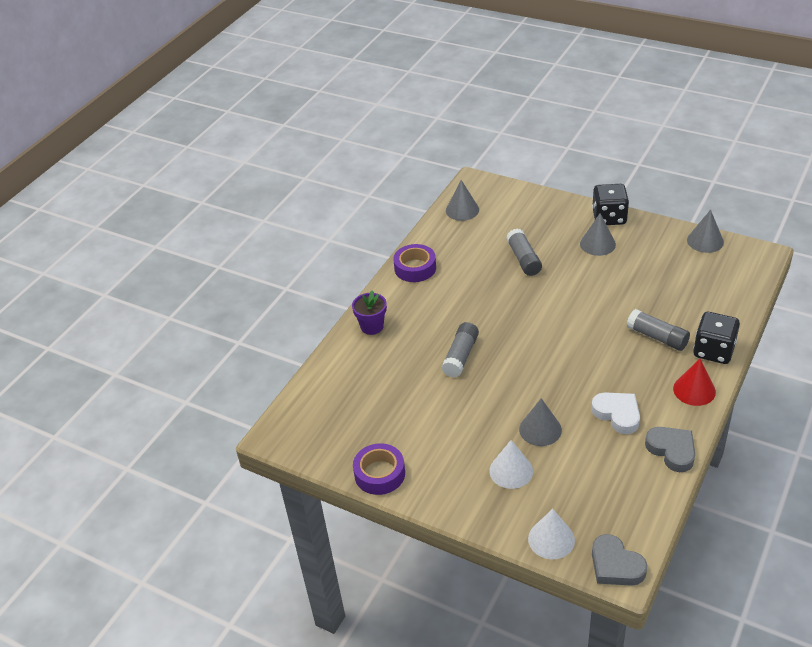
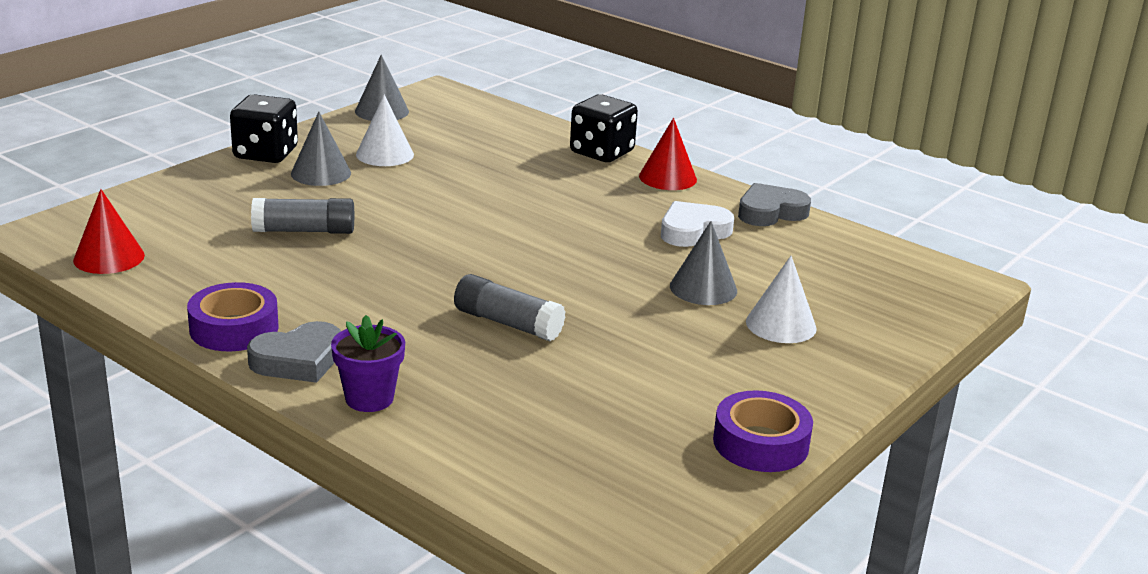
camera: 85 degrees left, 15 degrees down
(462, 210) = (109, 257): grey cone -> red cone
(551, 539) = (915, 318): white cone -> white cone (385, 154)
(615, 565) = (960, 284): grey heart -> grey heart (298, 360)
(657, 337) = (555, 177): grey glue stick -> none

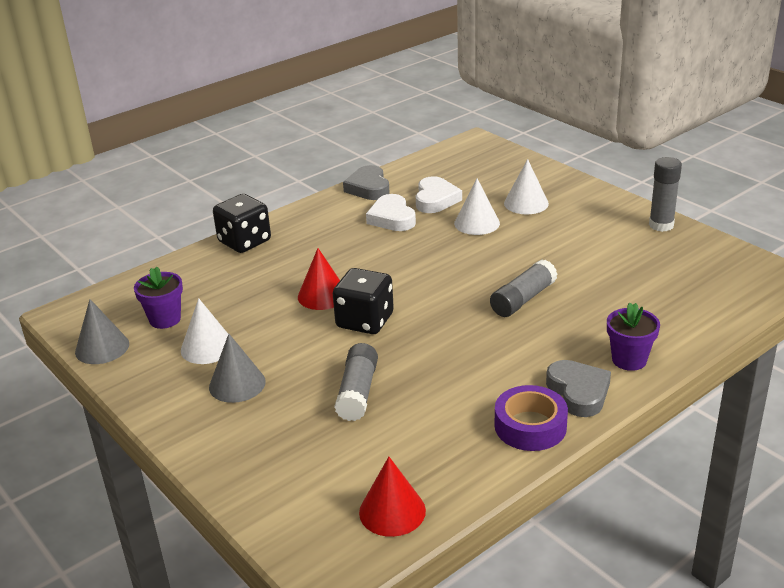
camera: 75 degrees left, 5 degrees up
(266, 154) = (178, 419): black dice -> black dice (365, 321)
(434, 131) = (165, 319): none -> purple flower pot
(667, 178) = (301, 219): red cone -> red cone (322, 295)
(703, 288) = (477, 223): grey cone -> white cone
(759, 257) = (435, 199): none -> white heart
(760, 443) = (661, 225): purple tape -> grey glue stick

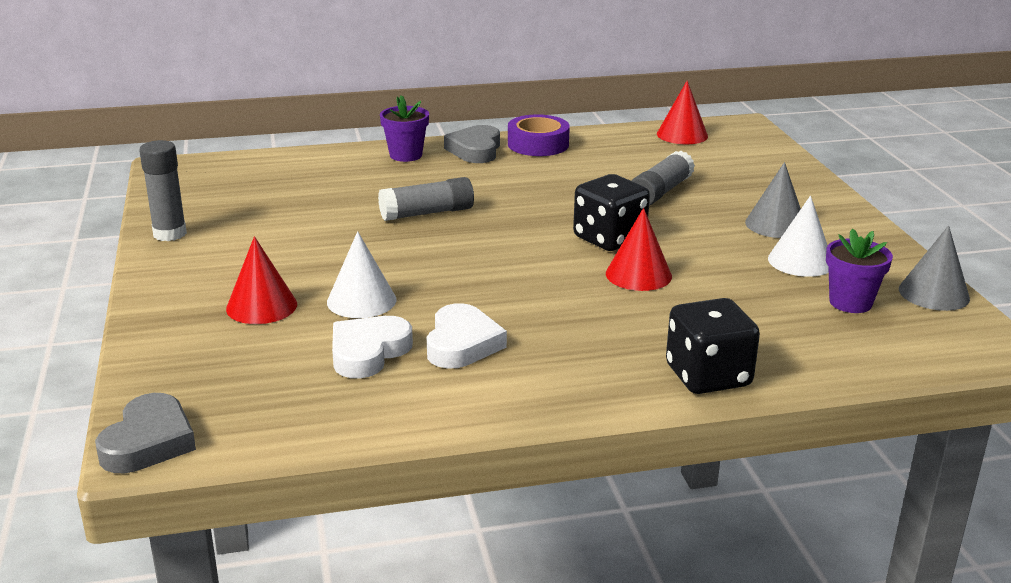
camera: 155 degrees left, 5 degrees down
(368, 188) = (443, 410): grey heart -> grey heart (148, 442)
(526, 203) = (261, 306): white cone -> red cone

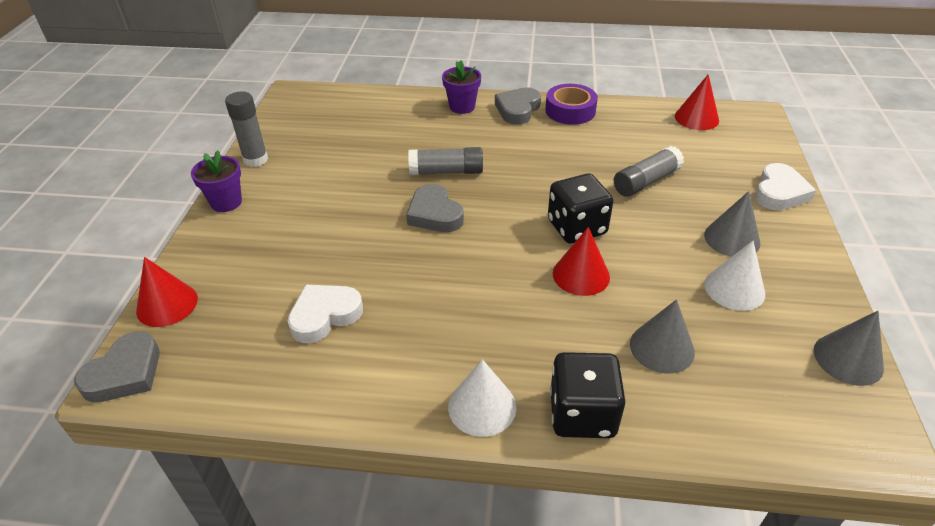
camera: 20 degrees right, 15 degrees up
(261, 306) = (276, 247): red cone -> red cone (167, 304)
(361, 300) = (349, 257): white cone -> white cone (482, 406)
(439, 250) = (434, 214): none -> grey heart
(462, 344) = (399, 323): white heart -> white heart (779, 192)
(756, 315) = (662, 347): none -> grey cone
(850, 302) = (758, 352): purple flower pot -> purple flower pot (226, 202)

